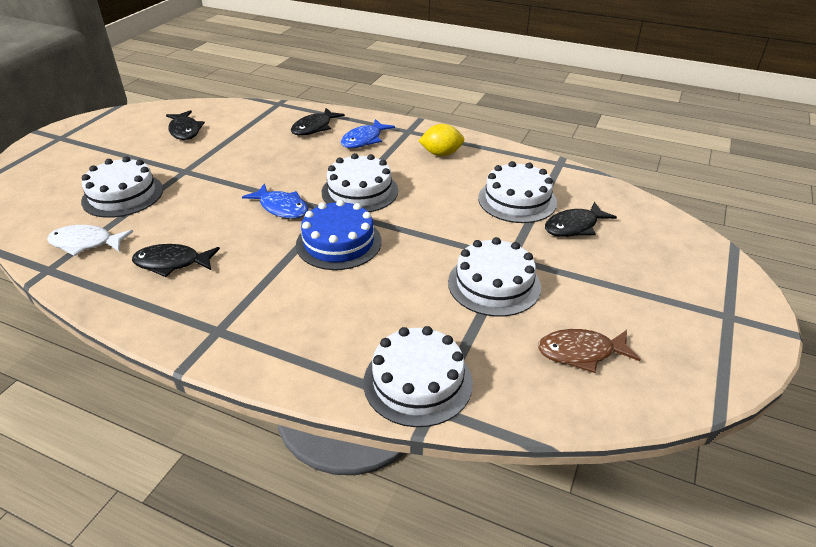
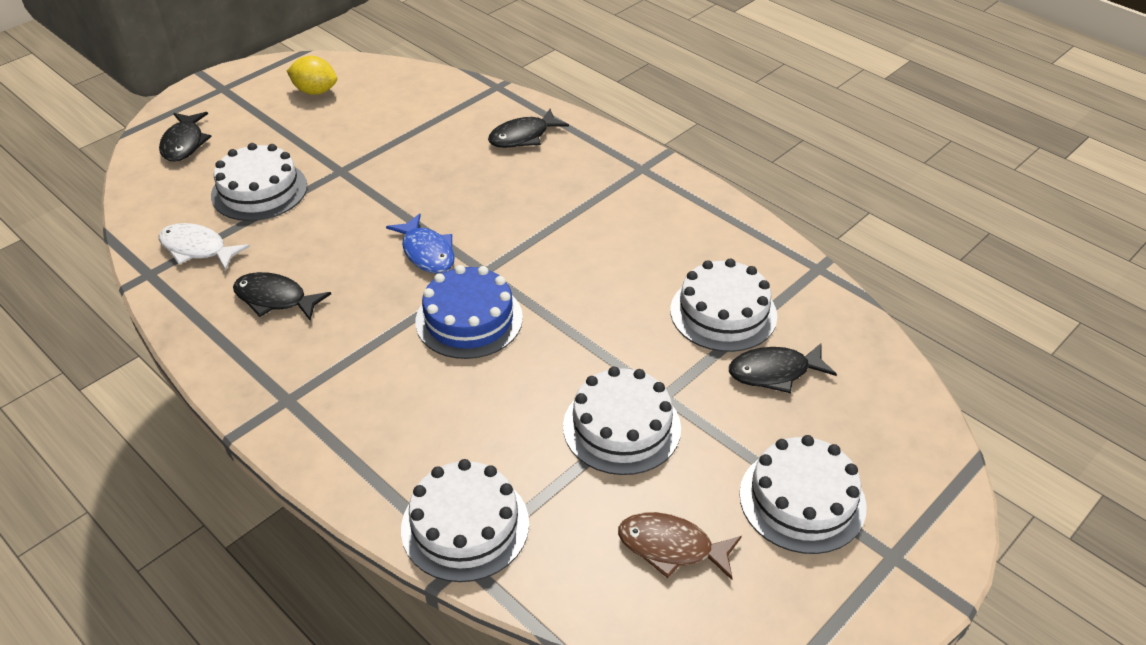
camera: 20 degrees right, 5 degrees up
(185, 131) = (365, 108): black fish -> black fish (184, 143)
(360, 191) = (530, 250): white cake -> white cake (802, 500)
(364, 140) = (576, 170): blue fish -> none
(441, 154) = (665, 216): yellow lemon -> yellow lemon (315, 91)

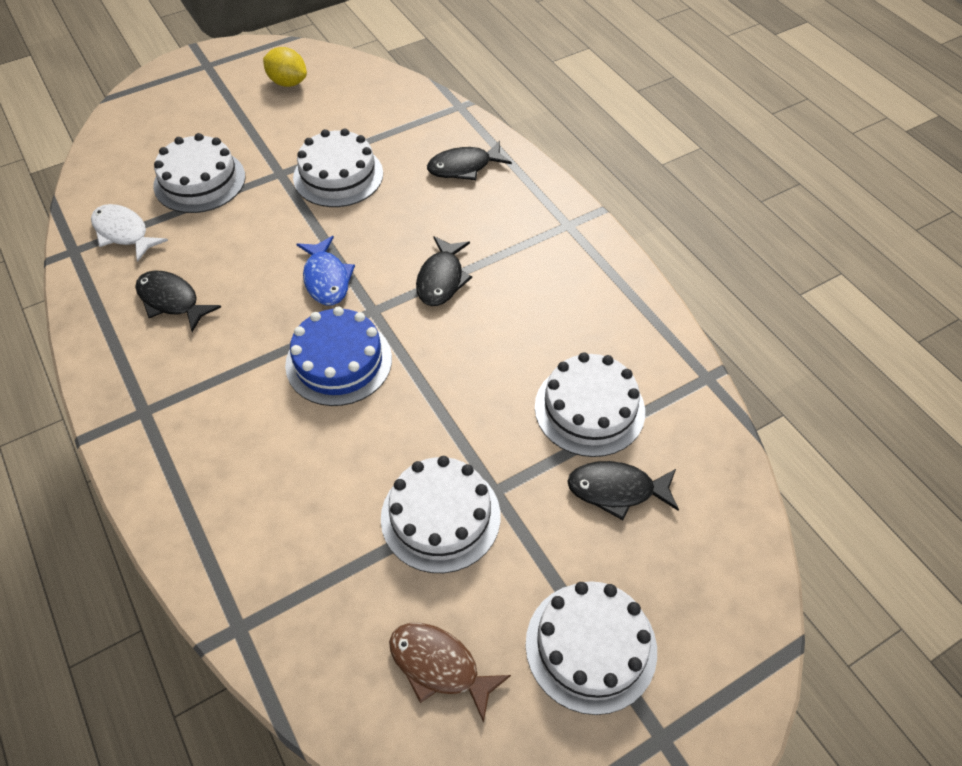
camera: 15 degrees right, 10 degrees up
(184, 143) = (152, 118): black fish -> black fish (441, 279)
(465, 525) = (253, 589): white cake -> white cake (338, 175)

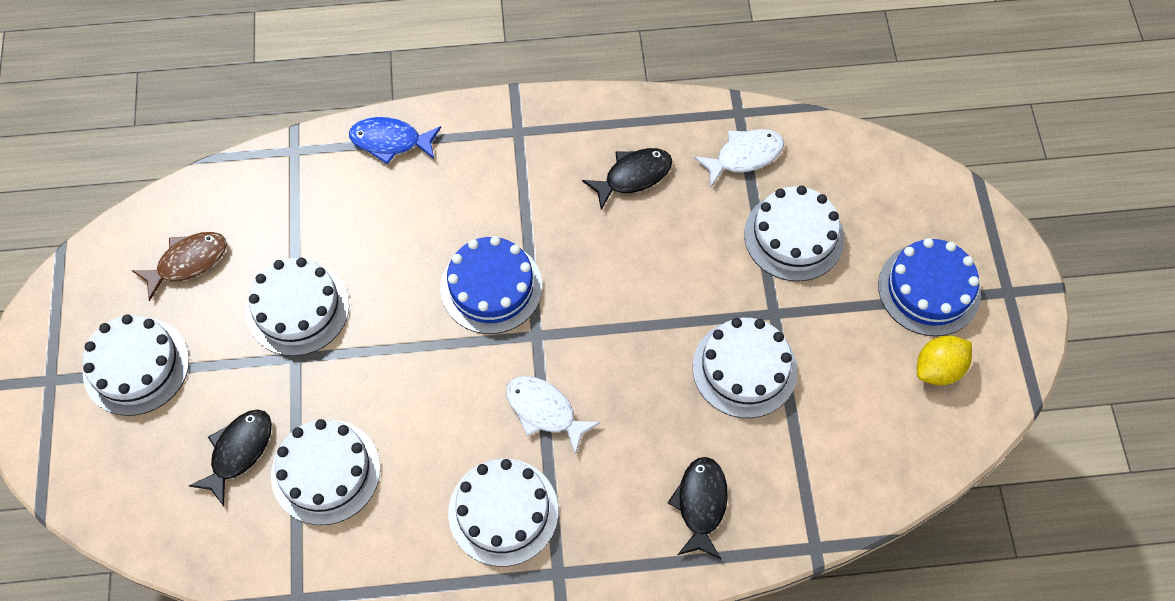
camera: 115 degrees right, 10 degrees up
(221, 101) = (929, 289): none -> blue cake
(326, 279) = (597, 309): blue fish -> blue fish (390, 141)
(441, 279) = (544, 411): black fish -> white fish
(543, 273) = (503, 512): none -> white cake

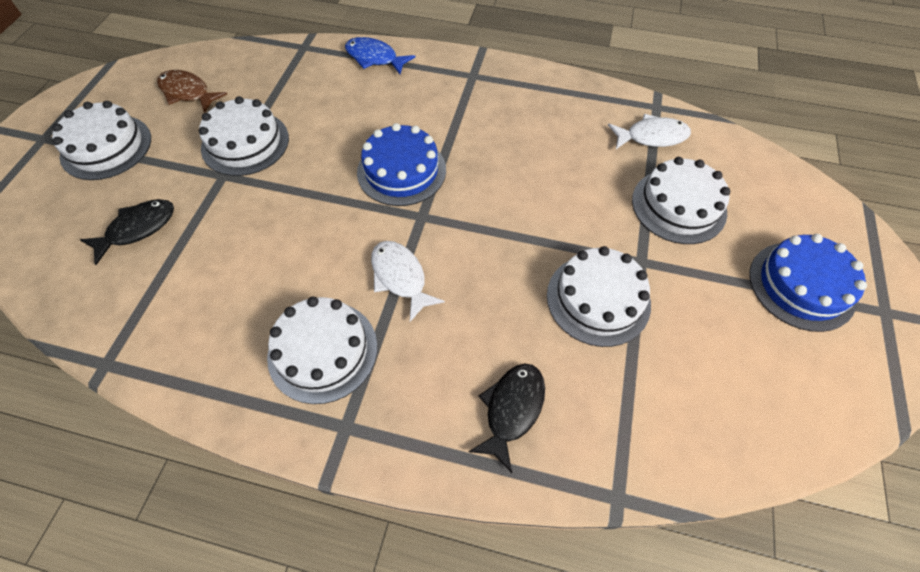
camera: 20 degrees right, 5 degrees down
(188, 262) = (187, 92): brown fish -> brown fish turned 135 degrees counterclockwise
(326, 472) = (194, 266): white cake -> none
(633, 176) = (552, 126): black fish -> none
(938, 369) = (797, 360): yellow lemon -> none

